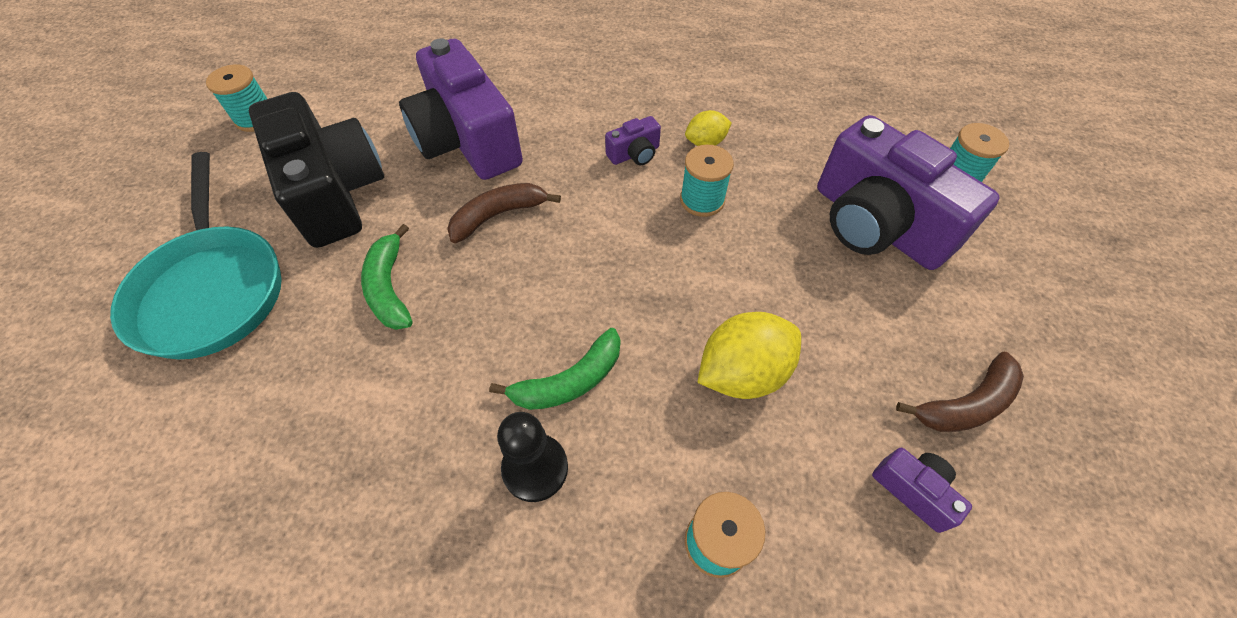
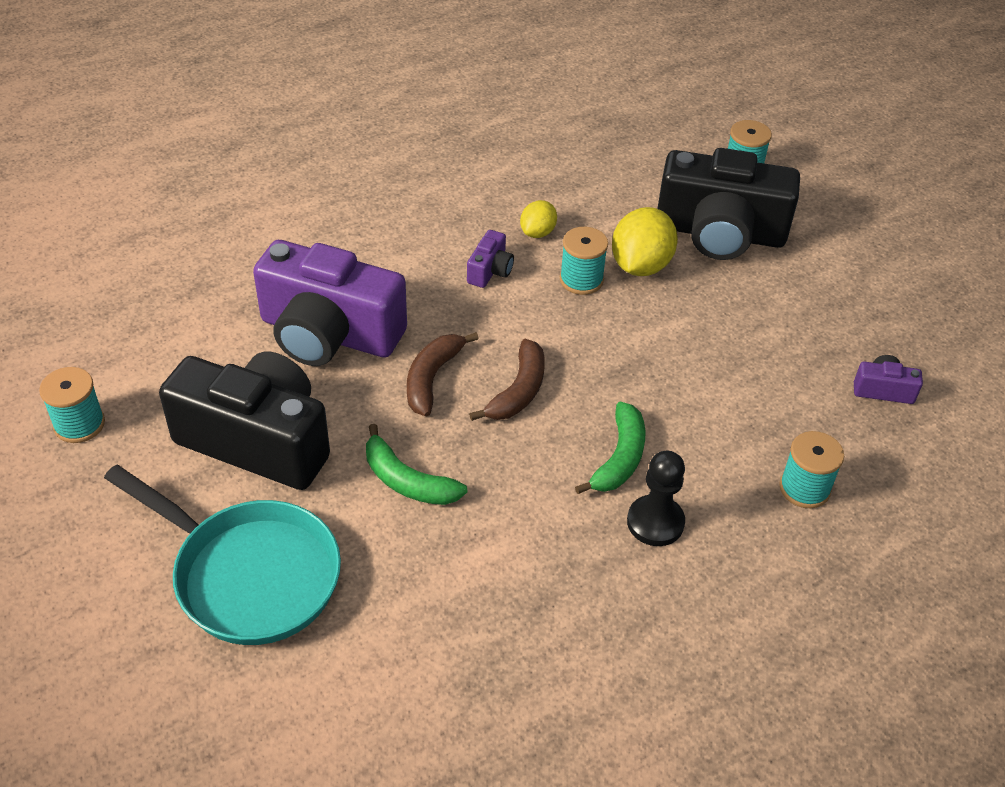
camera: 40 degrees left, 10 degrees down
(742, 373) = (726, 383): yellow lemon -> yellow lemon (640, 265)
(876, 224) = (720, 233): purple camera -> black camera
(965, 404) = (870, 322): brown banana -> brown banana (518, 391)

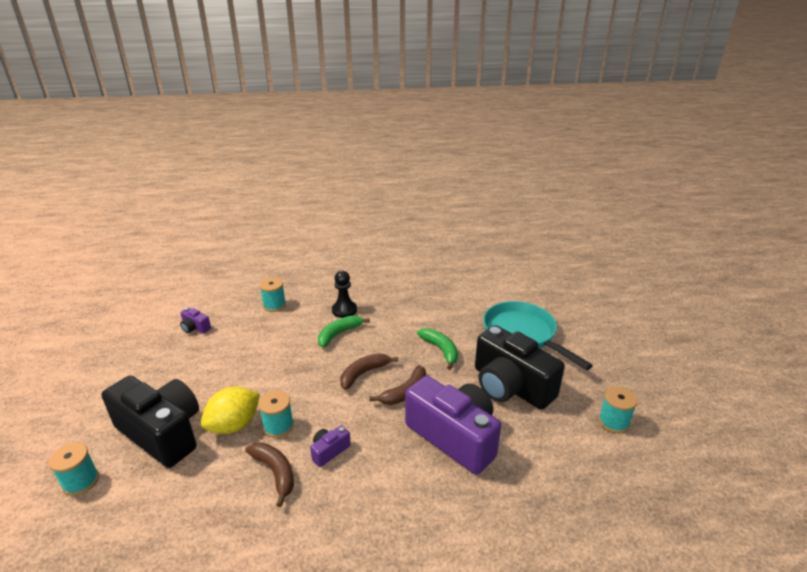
camera: 155 degrees left, 15 degrees down
(537, 232) = (275, 472): yellow lemon -> brown banana

